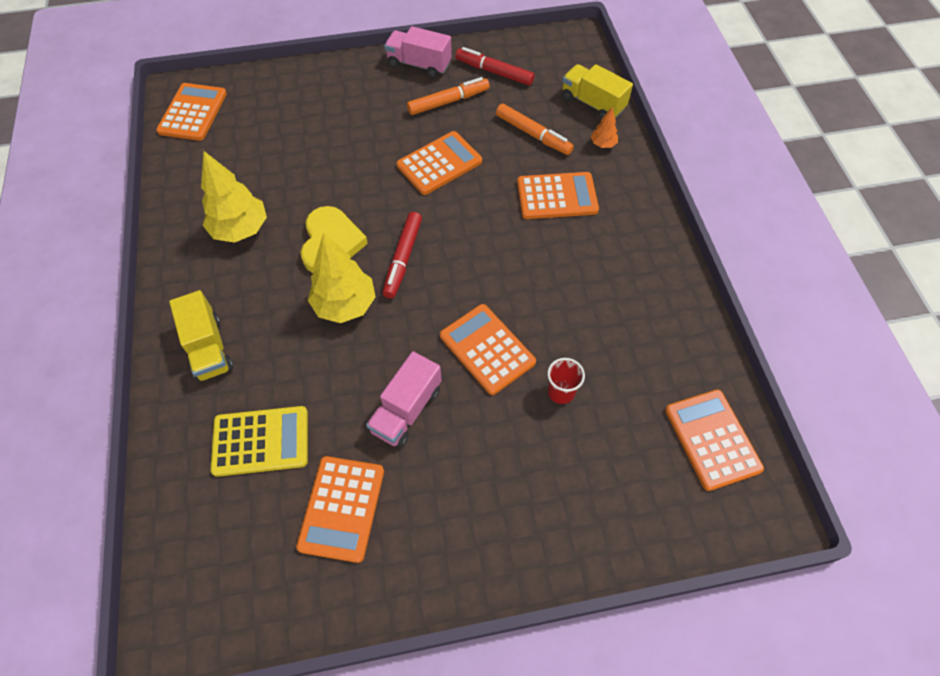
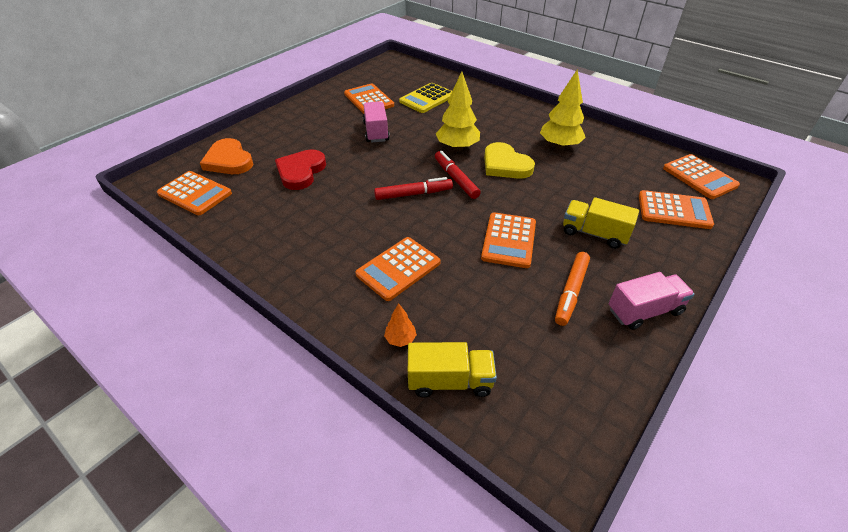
camera: 140 degrees right, 15 degrees down
(208, 348) = (494, 108): yellow truck -> yellow truck (594, 233)
(487, 349) = (359, 168): orange calculator -> orange calculator (674, 210)
(494, 72) = (578, 351): red marker -> red marker (413, 194)
(533, 134) = (469, 308): orange marker -> none
(561, 392) = (301, 172): red cup -> red heart
(643, 487) = (229, 160): none -> orange heart

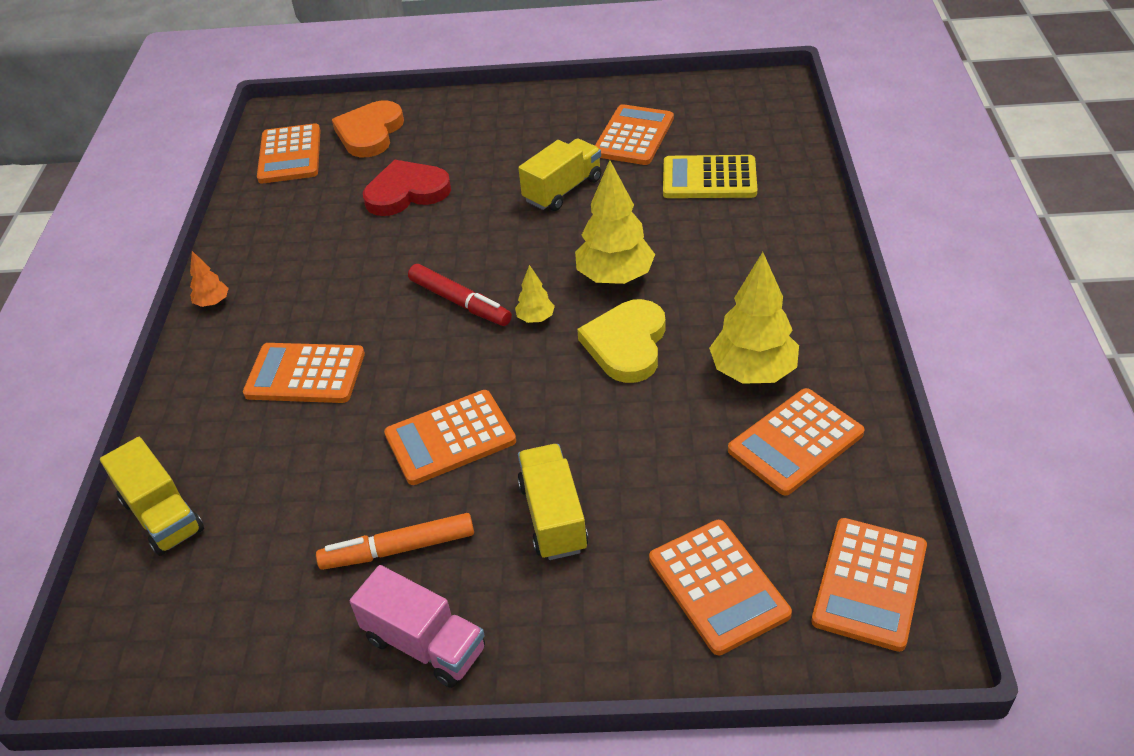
camera: 55 degrees right, 0 degrees up
(376, 132) = (562, 190): pink truck -> yellow truck
(400, 339) = (194, 442): orange tree -> orange tree (213, 302)
(456, 179) = (535, 318): red marker -> yellow tree
(609, 156) = (795, 442): none -> orange calculator

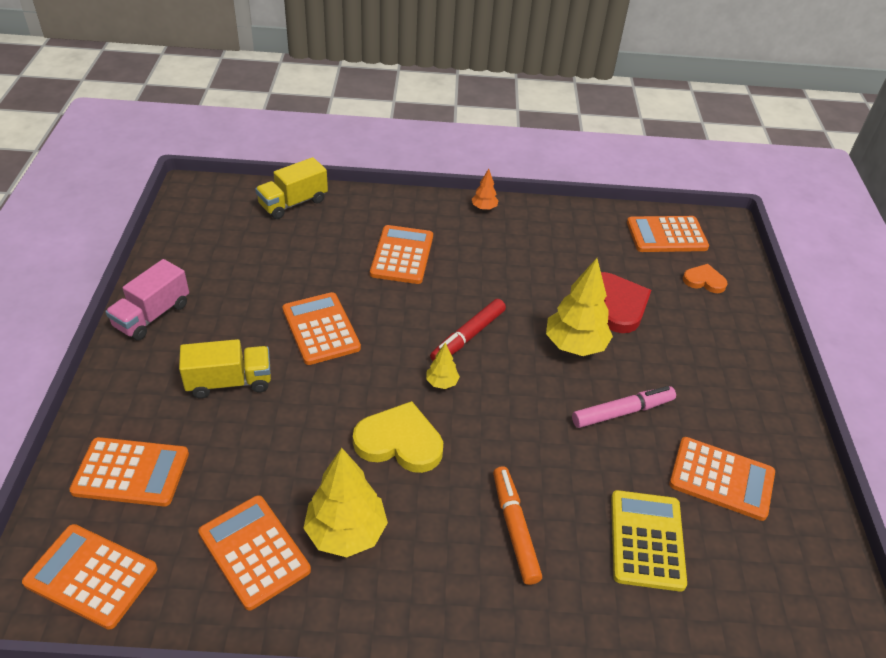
camera: 85 degrees right, 0 degrees up
(370, 133) = (704, 281): orange heart -> orange heart, size x0.58
(398, 549) = (230, 303): orange marker -> orange marker (514, 528)
(562, 190) = (622, 412): yellow truck -> pink marker
(615, 277) = (489, 441): yellow tree -> yellow tree (575, 345)
(718, 586) = (131, 472): orange calculator -> orange calculator turned 150 degrees counterclockwise

